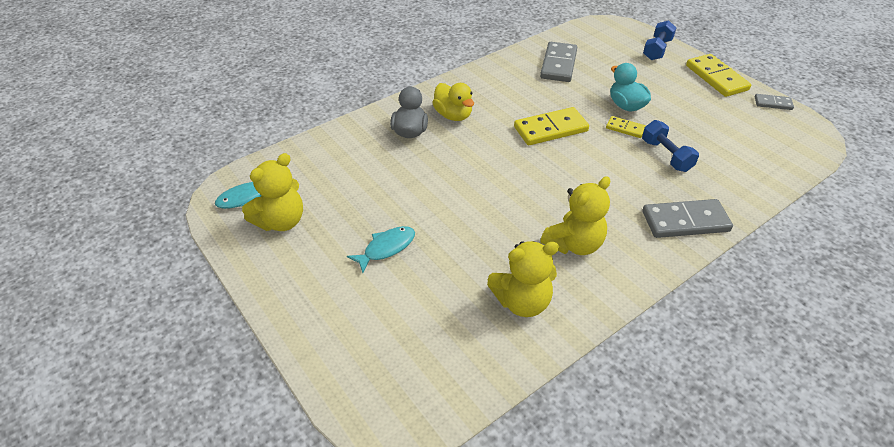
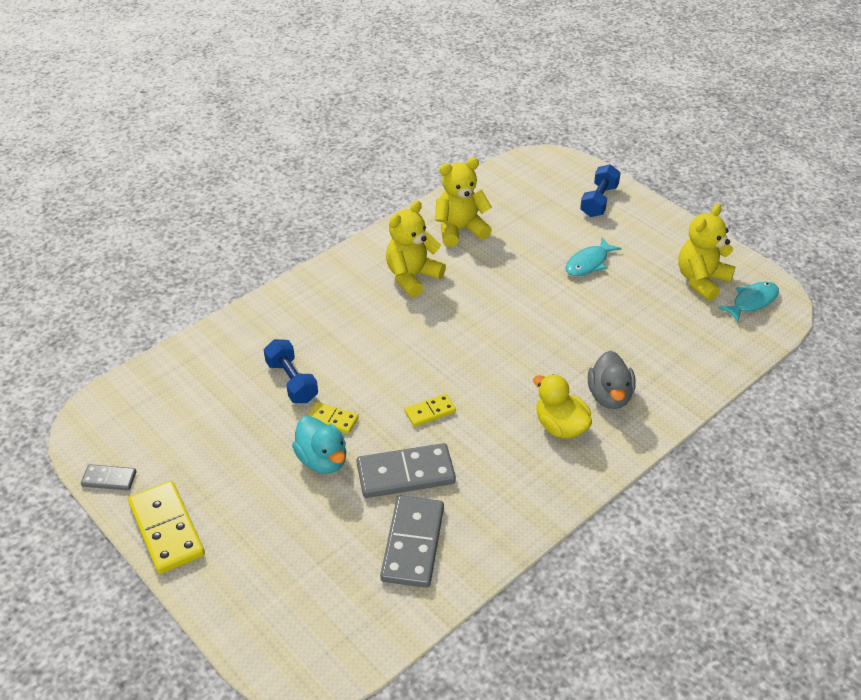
camera: 175 degrees right, 0 degrees up
(550, 129) = (430, 412): yellow domino -> yellow domino, size x0.53
(657, 49) = (238, 597): blue dumbbell -> blue dumbbell (599, 201)
(685, 221) = (297, 304): grey domino -> grey domino (405, 473)

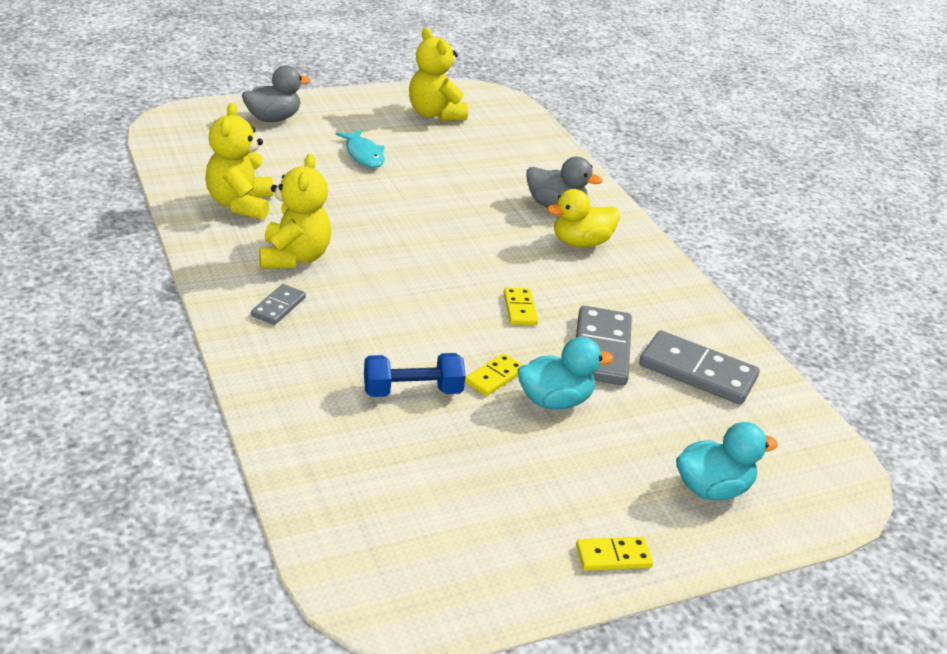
camera: 75 degrees left, 10 degrees down
(109, 479) = (501, 598): grey domino -> grey domino (278, 307)
(167, 529) = (613, 556): yellow domino -> yellow domino, size x0.53
(263, 577) = (712, 489): none -> turquoise duck
(412, 277) = (294, 257): yellow teddy bear -> yellow teddy bear turned 150 degrees counterclockwise
(599, 201) = (273, 118): blue dumbbell -> grey duck
(752, 301) = (479, 104): turquoise fish -> none

